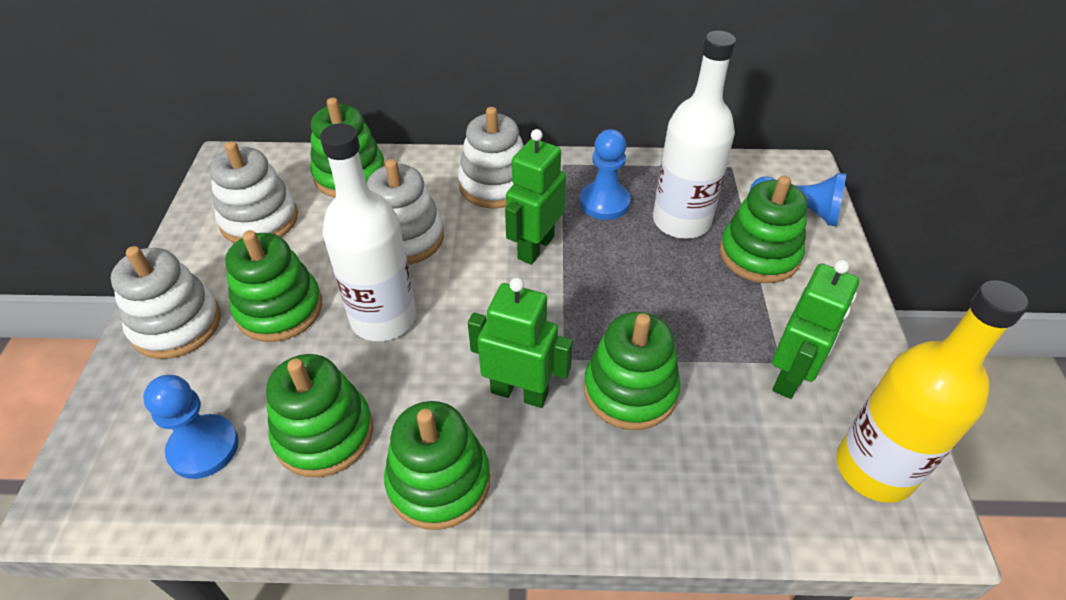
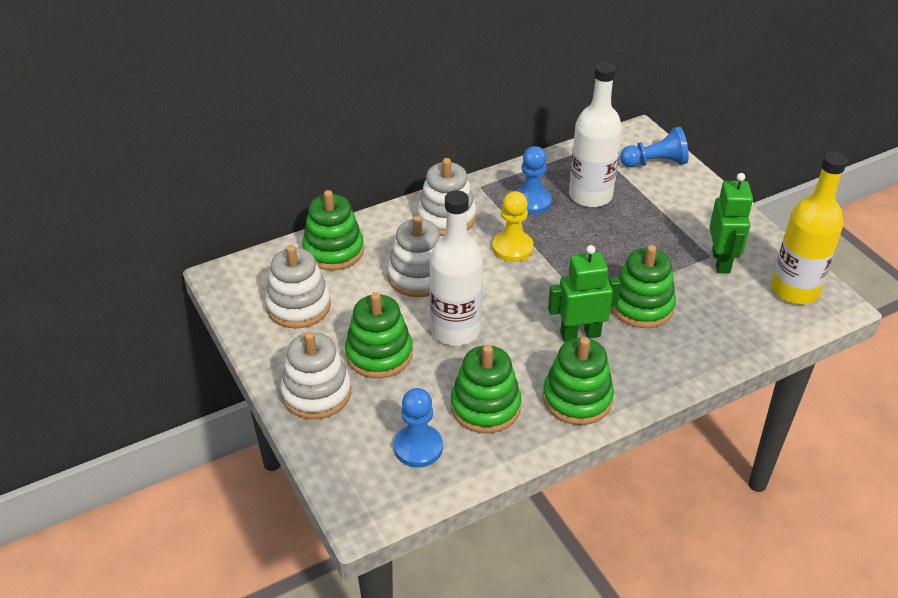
camera: 30 degrees left, 5 degrees down
(535, 247) = (512, 248): green robot -> yellow pawn
(759, 254) = (653, 198): green stacking toy -> none

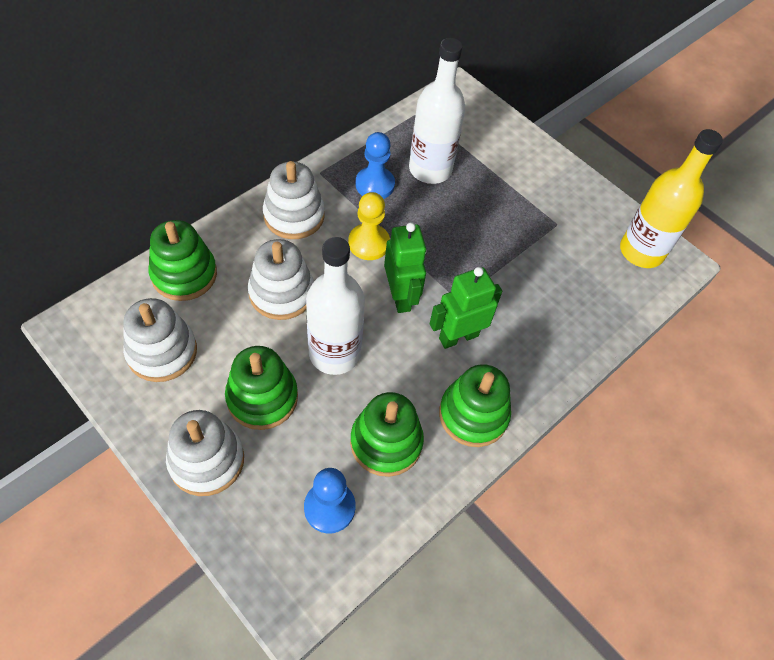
camera: 20 degrees left, 15 degrees up
(641, 306) = (508, 293): green stacking toy -> none
(655, 162) = (482, 122): blue pawn -> none
(721, 261) = (569, 229): green robot -> green robot (400, 296)

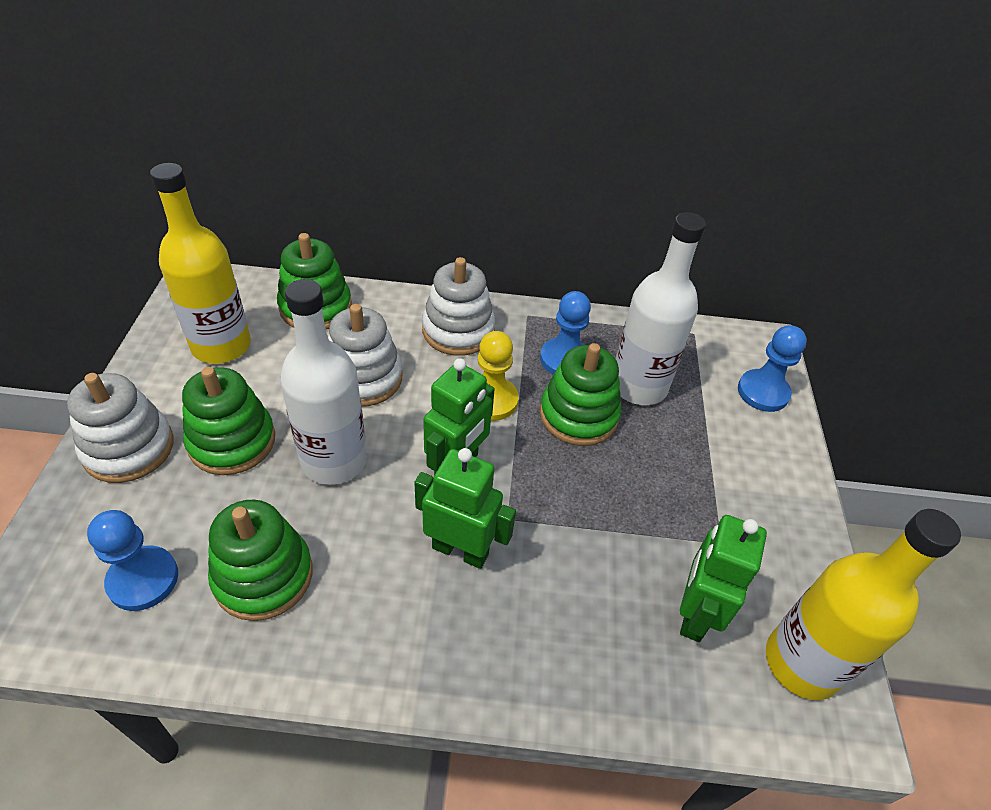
camera: 50 degrees right, 10 degrees down
(162, 352) = (221, 346): white stacking toy -> yellow bottle
(473, 415) = (371, 636): green stacking toy -> green stacking toy (578, 415)
(489, 123) = (763, 392): none -> blue pawn
(583, 269) = (694, 613): none -> green robot

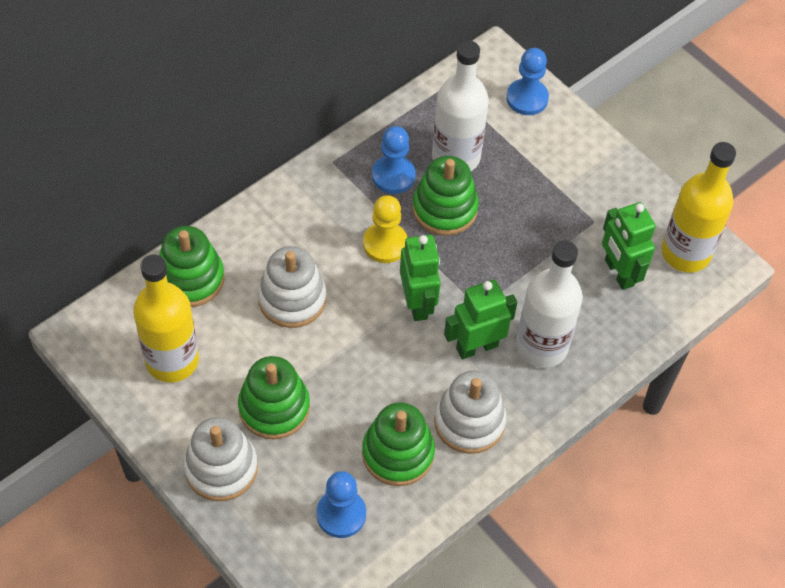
camera: 45 degrees left, 10 degrees up
(334, 460) = (347, 363): white bottle -> white bottle (541, 346)
(458, 330) = (304, 213): white stacking toy -> white stacking toy (469, 422)

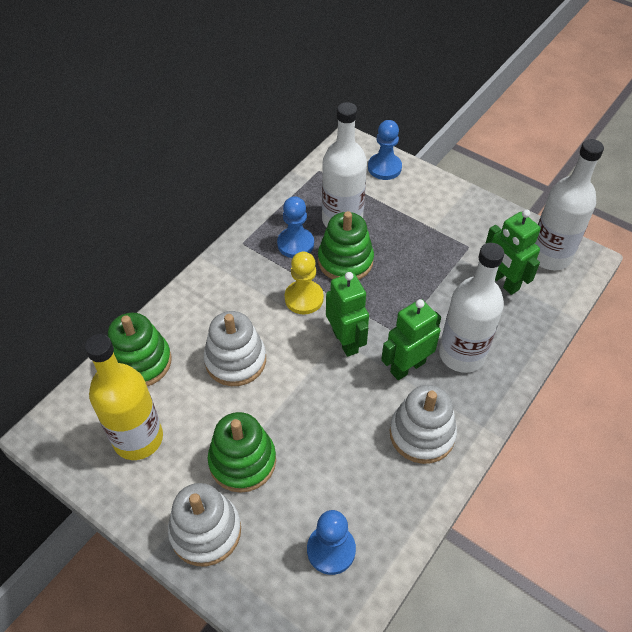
camera: 10 degrees left, 5 degrees down
(398, 453) = (367, 478): green stacking toy -> none
(685, 253) = (550, 256): yellow bottle -> white bottle

